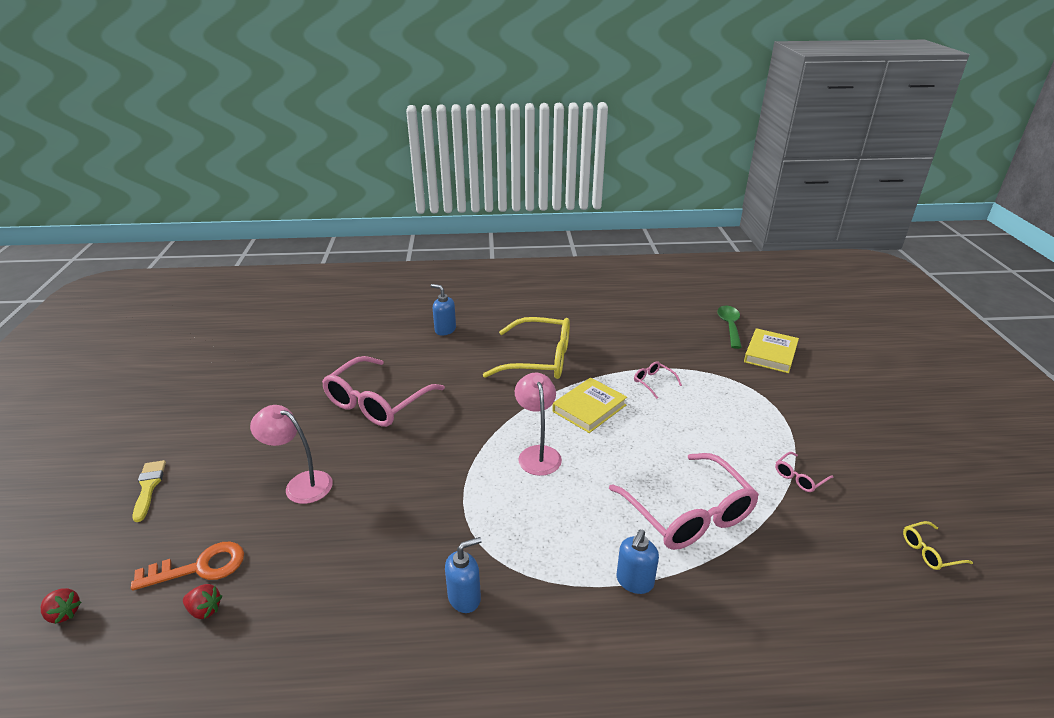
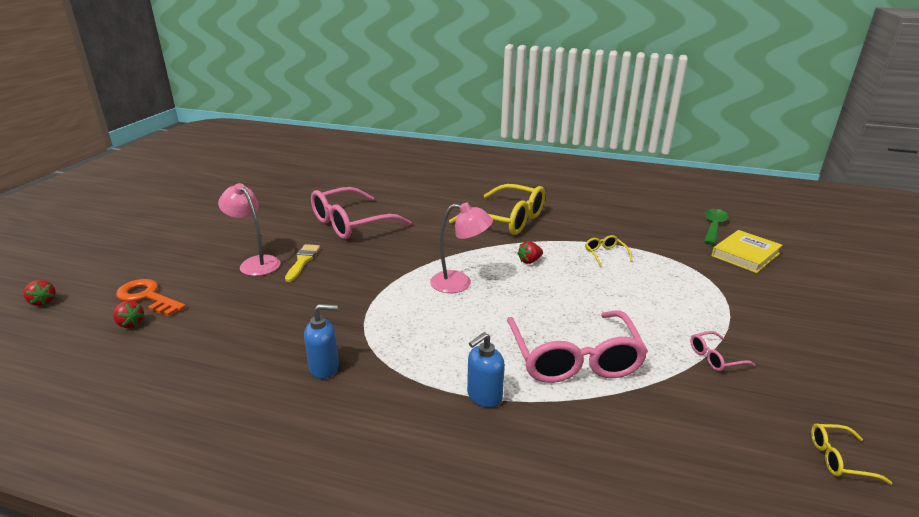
camera: 20 degrees right, 5 degrees down
(148, 487) = (152, 242): yellow brush -> yellow brush (302, 261)
(199, 567) = (147, 297): orange key -> orange key turned 150 degrees counterclockwise
(445, 330) = (440, 187): blue soap dispenser -> none
(537, 453) = (459, 283): pink lamp -> pink lamp turned 90 degrees clockwise
(589, 408) = (529, 261): yellow book -> red strawberry
(653, 382) = (605, 254): pink glasses -> yellow glasses

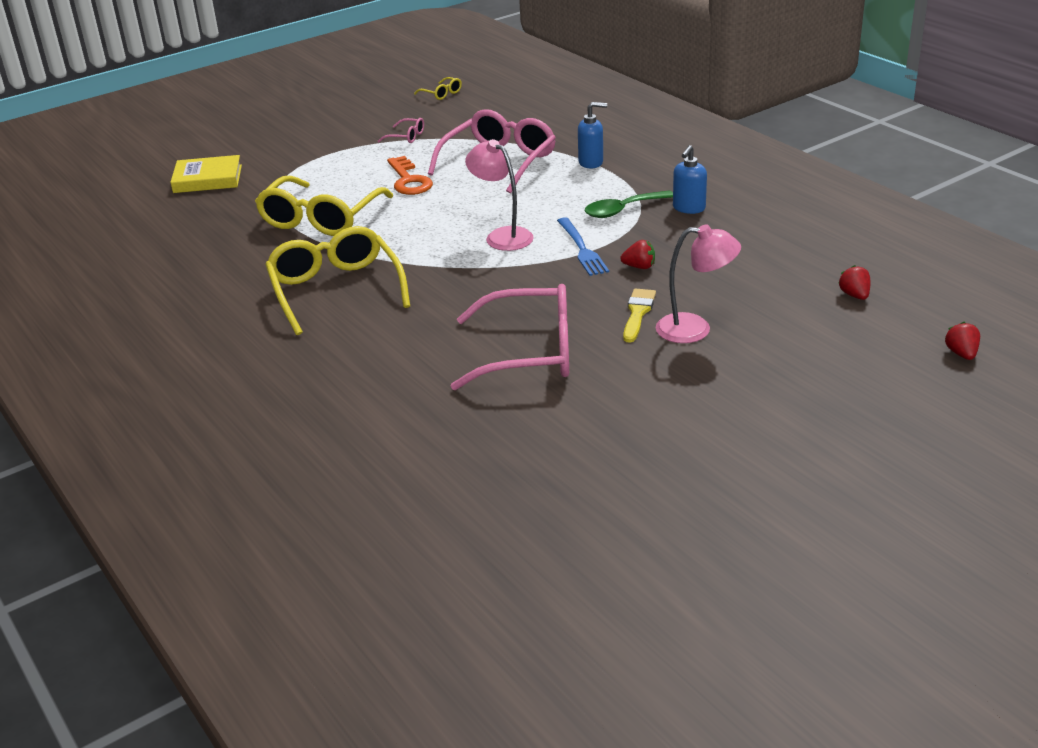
camera: 140 degrees left, 5 degrees up
(147, 297) = (836, 322): orange key -> orange key (409, 180)
(255, 263) = (695, 329): pink lamp -> pink lamp turned 75 degrees counterclockwise
(302, 261) = (638, 313): yellow brush -> yellow brush turned 150 degrees clockwise
(324, 367) = (688, 208): blue soap dispenser -> blue soap dispenser turned 90 degrees counterclockwise
(386, 292) = (582, 249): none -> blue fork
(529, 261) = (403, 235): red strawberry -> red strawberry (639, 267)
(605, 254) = (321, 218): yellow glasses -> yellow glasses, size x2.38
(713, 227) = (157, 209): green spoon -> green spoon (622, 210)

